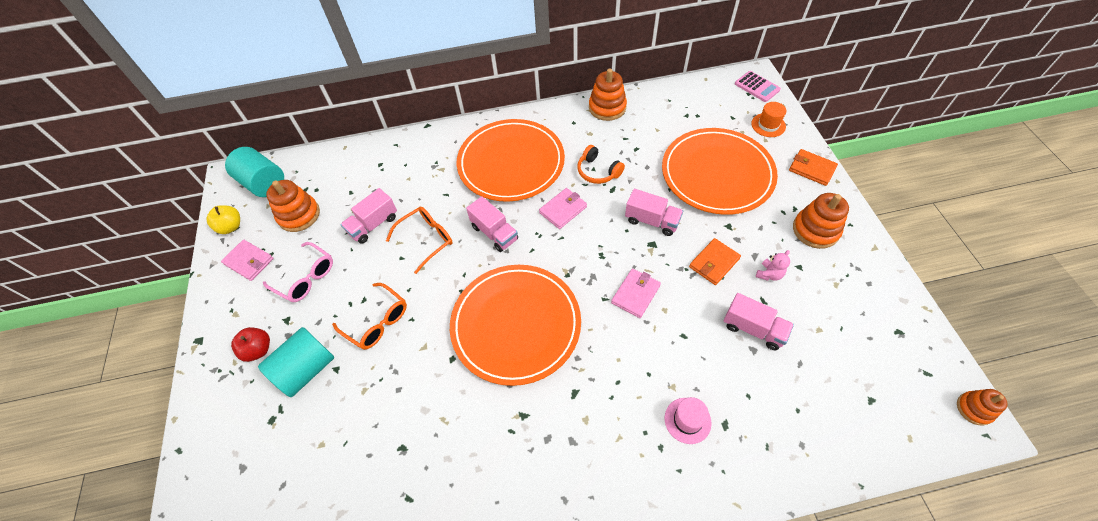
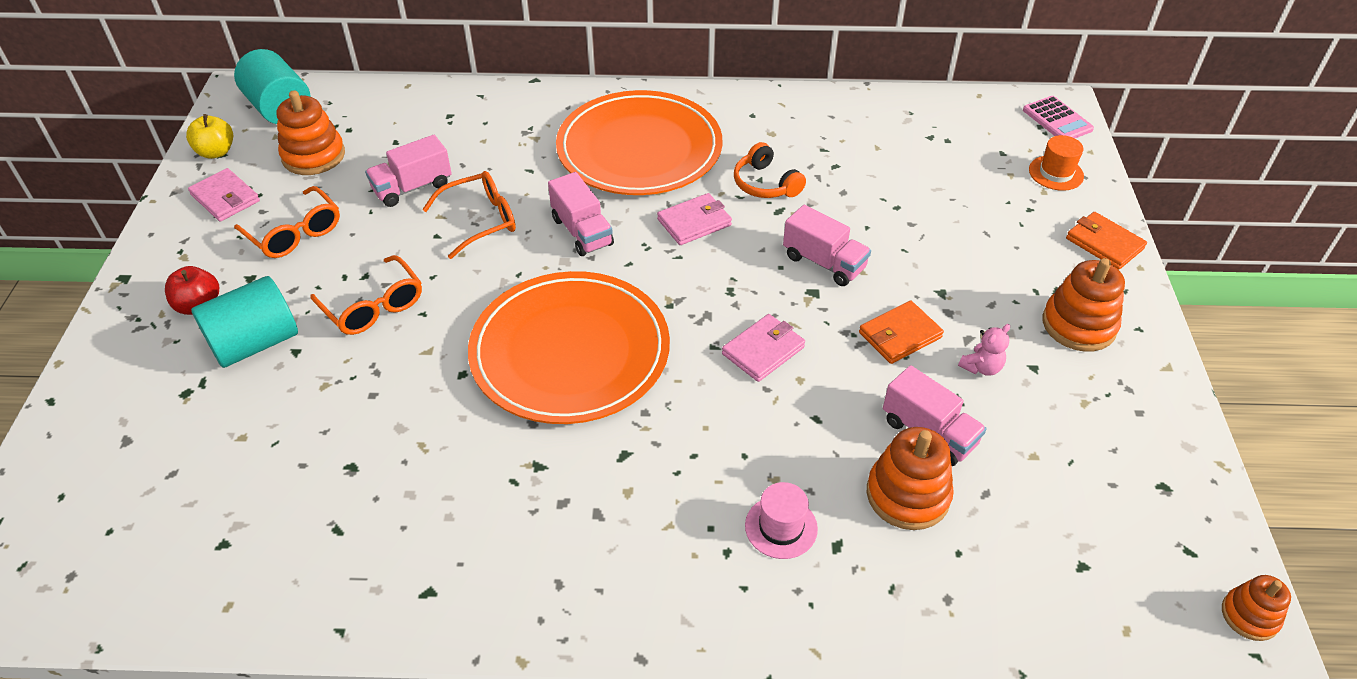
camera: 10 degrees right, 10 degrees down
(305, 277) = (294, 233): pink glasses -> orange glasses
(607, 107) = (811, 105): orange stacking toy -> orange stacking toy (907, 495)
(717, 174) = (949, 221): orange plate -> none

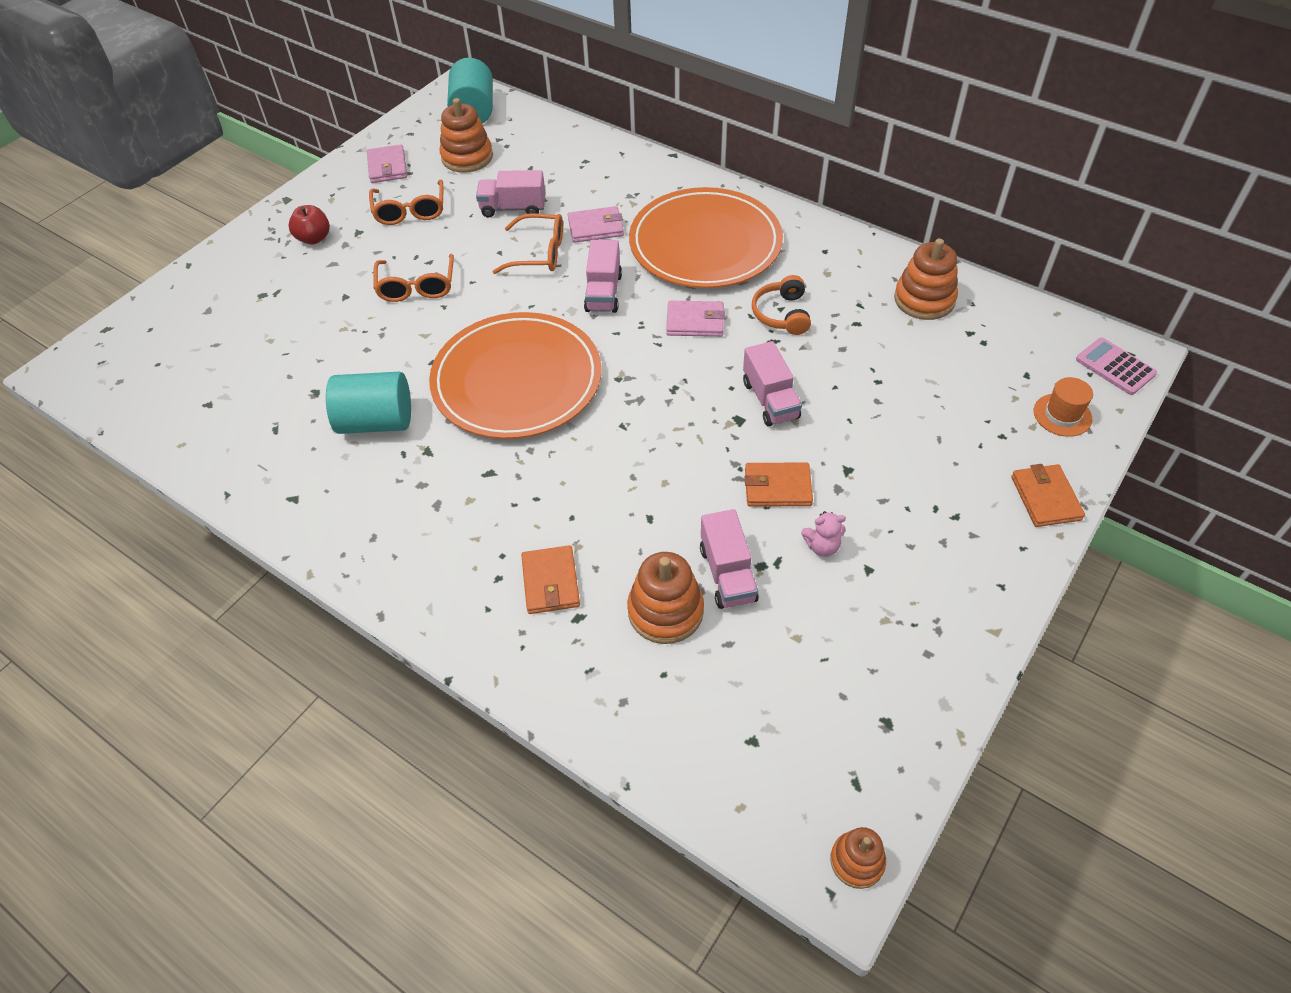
camera: 35 degrees right, 5 degrees up
(216, 152) = (408, 130): yellow apple -> none
(255, 343) = (326, 279): turquoise cylinder -> turquoise cylinder (376, 422)
(763, 350) = (657, 447): pink wallet -> pink wallet (595, 227)
(781, 527) = (550, 582): pink hat -> orange wallet
(1057, 120) = (1115, 367): pink calculator -> pink calculator turned 135 degrees clockwise
(1078, 325) = (946, 555): orange stacking toy -> orange stacking toy (924, 299)

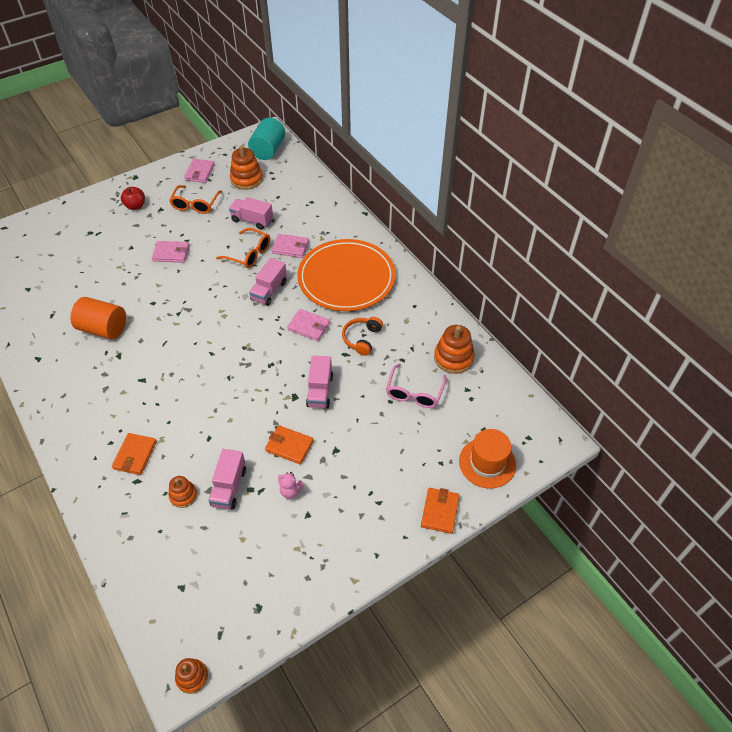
camera: 20 degrees right, 0 degrees up
(376, 422) = (103, 328): turquoise cylinder -> orange cylinder
(417, 286) = (171, 253): orange glasses -> pink wallet
(517, 380) = (189, 329): orange plate -> none
(665, 611) = (183, 495): orange stacking toy -> orange stacking toy, size x0.60
(903, 359) = (414, 392): none -> pink glasses
(1062, 415) = (487, 463): orange hat -> orange hat, size x1.52
(1115, 367) = (543, 444): pink calculator -> none

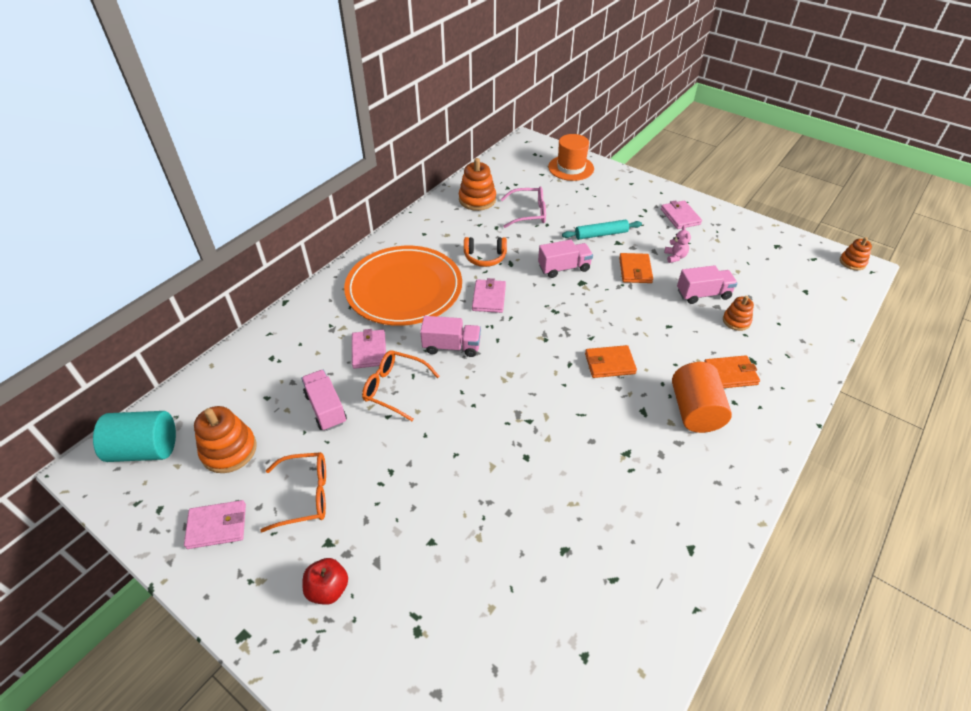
camera: 110 degrees left, 5 degrees down
(103, 328) = (598, 493): orange cylinder -> orange cylinder (695, 411)
(171, 253) = (425, 478): pink wallet -> pink wallet (680, 217)
(248, 254) = (395, 388): orange glasses -> orange glasses turned 75 degrees counterclockwise
(252, 220) = (326, 408): pink truck -> pink truck turned 150 degrees clockwise
(355, 441) = (601, 234): none -> turquoise rolling pin
(440, 511) = (628, 181): orange wallet -> orange wallet (609, 363)

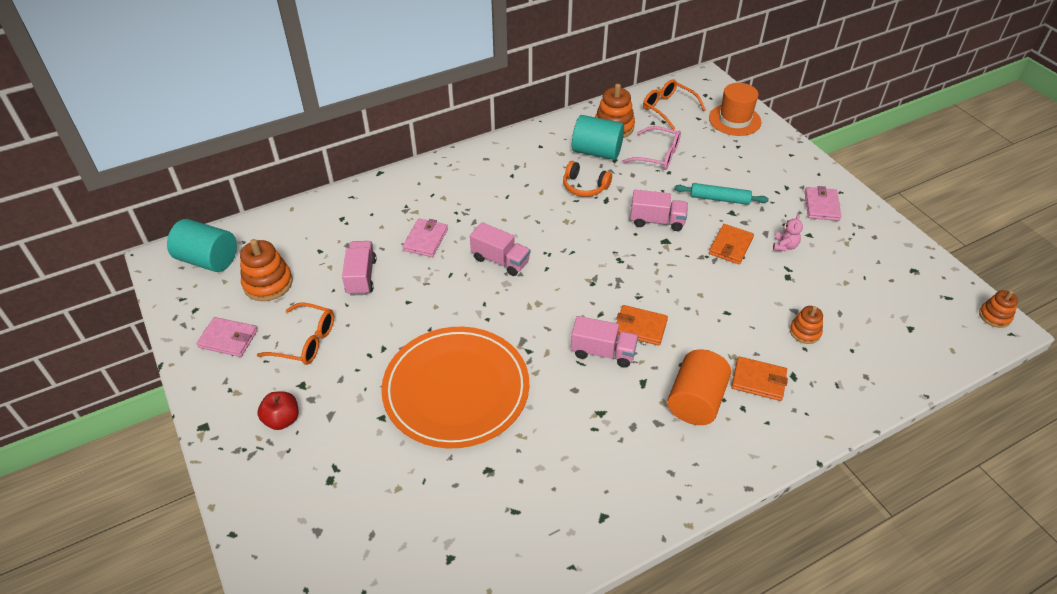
camera: 25 degrees right, 0 degrees up
(395, 388) = (428, 280): orange glasses -> orange glasses (668, 108)
(404, 289) = (490, 193): orange plate -> orange plate (456, 389)
(476, 224) = (597, 152): none -> turquoise cylinder
(489, 298) = (563, 227): pink wallet -> none
(703, 294) = (788, 293): pink truck -> pink truck (603, 352)

